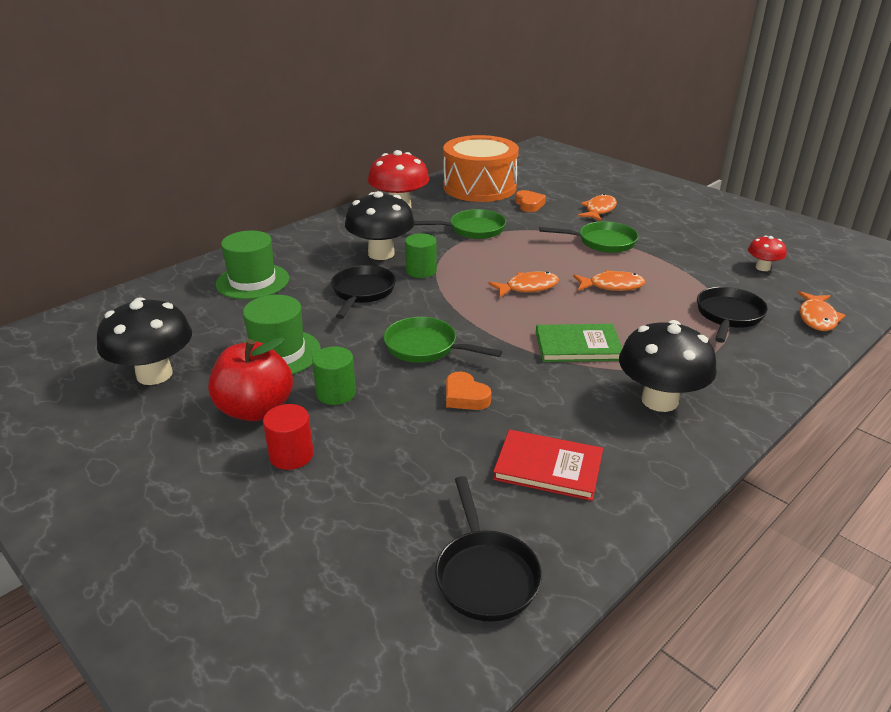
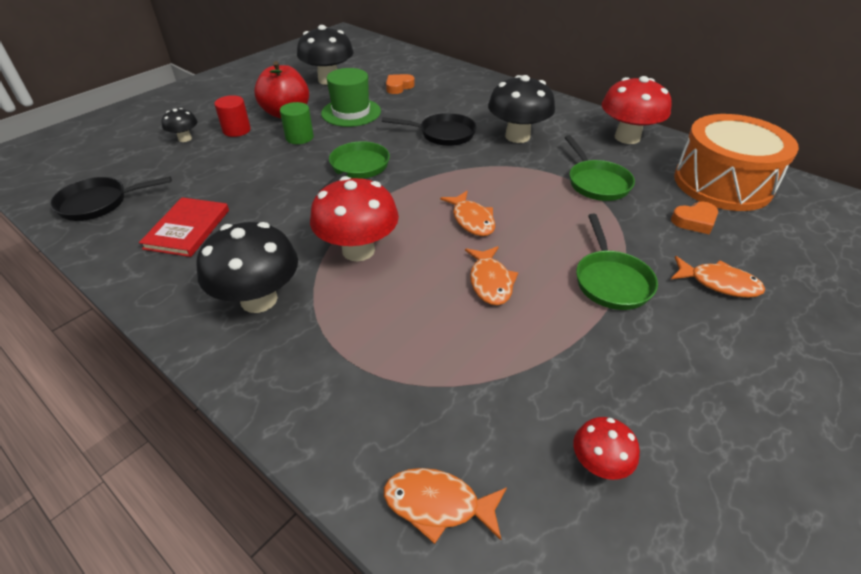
camera: 85 degrees right, 10 degrees up
(252, 281) = (451, 91): green hat -> none
(300, 511) = (185, 138): none -> black mushroom
(421, 271) = (490, 158): green cylinder -> none
(465, 397) = (286, 189): orange heart -> orange heart (398, 87)
(578, 346) = (358, 250): green book -> red mushroom
(728, 316) = (432, 386): black pan -> none

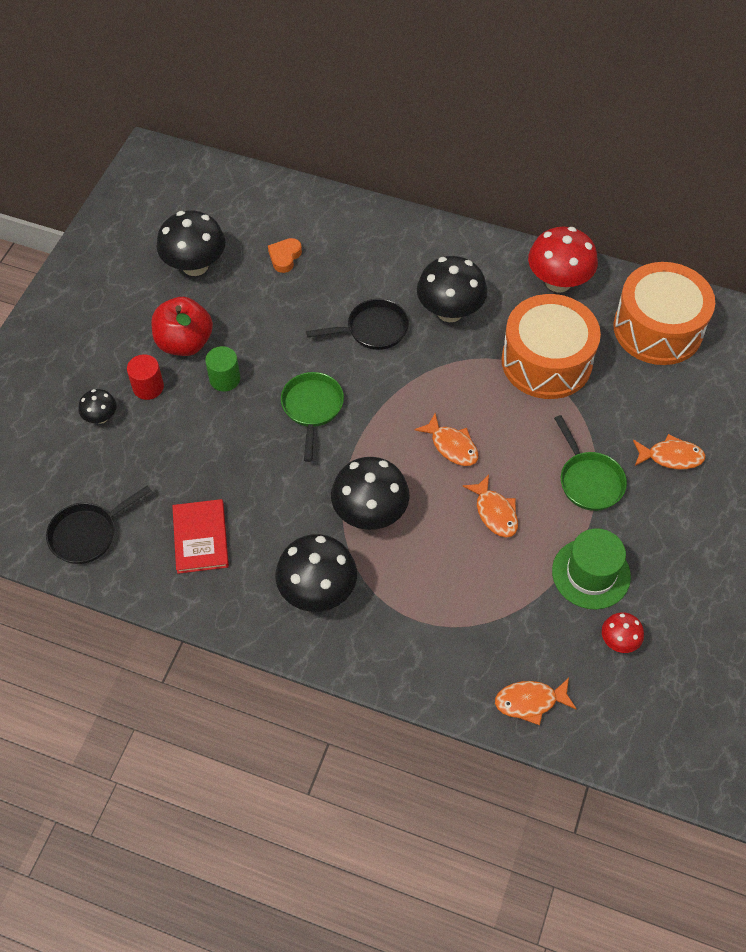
camera: 20 degrees left, 15 degrees up
(351, 112) = (256, 320): green hat -> green hat (591, 573)
(358, 250) = (370, 513): red mushroom -> black mushroom
(596, 183) = (546, 361): green pan -> orange drum
(694, 221) = (641, 388): orange heart -> none

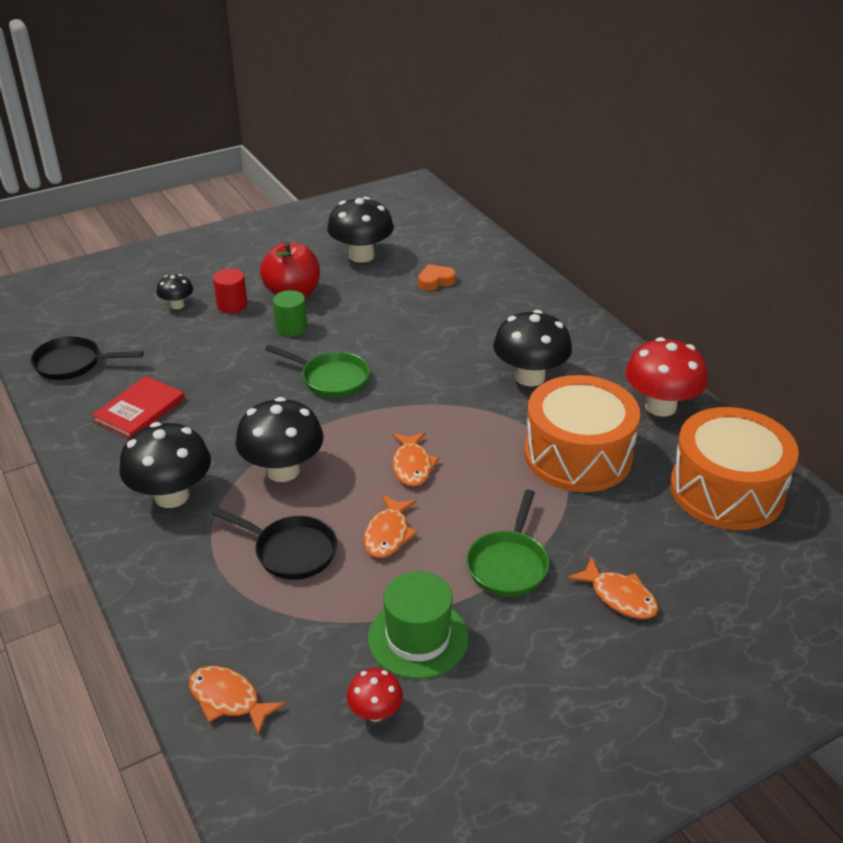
camera: 40 degrees right, 20 degrees down
(312, 408) = (331, 379): green pan -> green pan turned 75 degrees clockwise
(373, 329) = (447, 356): black pan -> black pan (291, 551)

